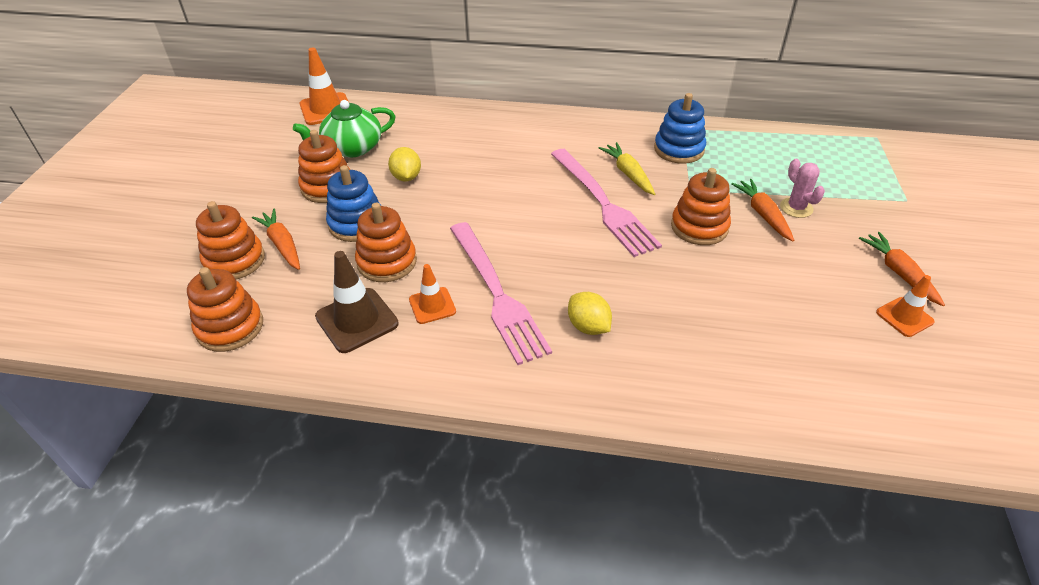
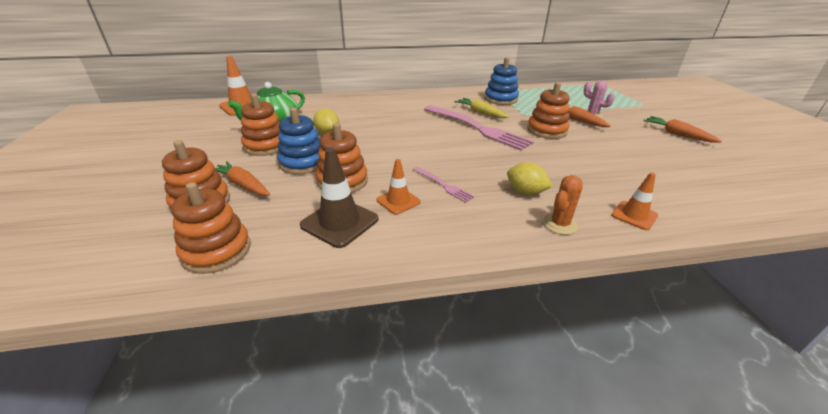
camera: 20 degrees left, 10 degrees down
(496, 294) = (443, 185): pink fork -> pink fork, size x0.47
(594, 382) = (559, 224): none -> orange cactus
(904, 317) = (704, 153): orange traffic cone -> orange traffic cone (634, 215)

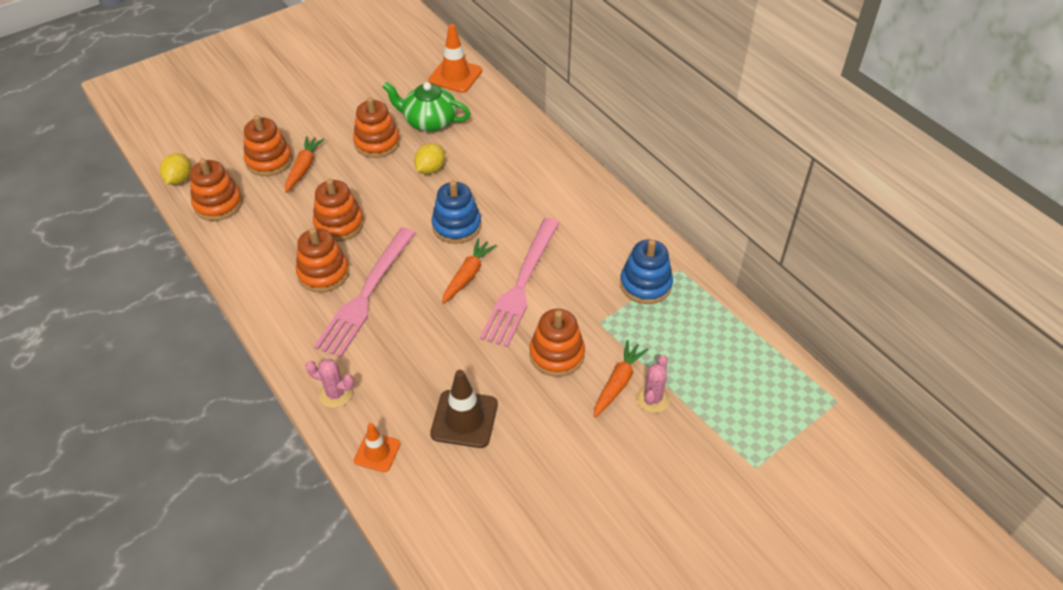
camera: 65 degrees right, 15 degrees up
(303, 163) = (358, 183): blue stacking toy -> blue stacking toy (456, 226)
(339, 222) = (277, 250): brown traffic cone -> brown traffic cone (464, 419)
(398, 201) = (323, 273): orange traffic cone -> orange stacking toy
(443, 185) = (366, 295): pink fork -> pink fork, size x2.14
(480, 113) = (575, 276): yellow carrot -> none
(525, 192) = (383, 359): yellow lemon -> yellow lemon (179, 179)
(559, 224) = (335, 394): orange cactus -> pink cactus
(677, 134) = (638, 507): orange carrot -> orange carrot (467, 275)

